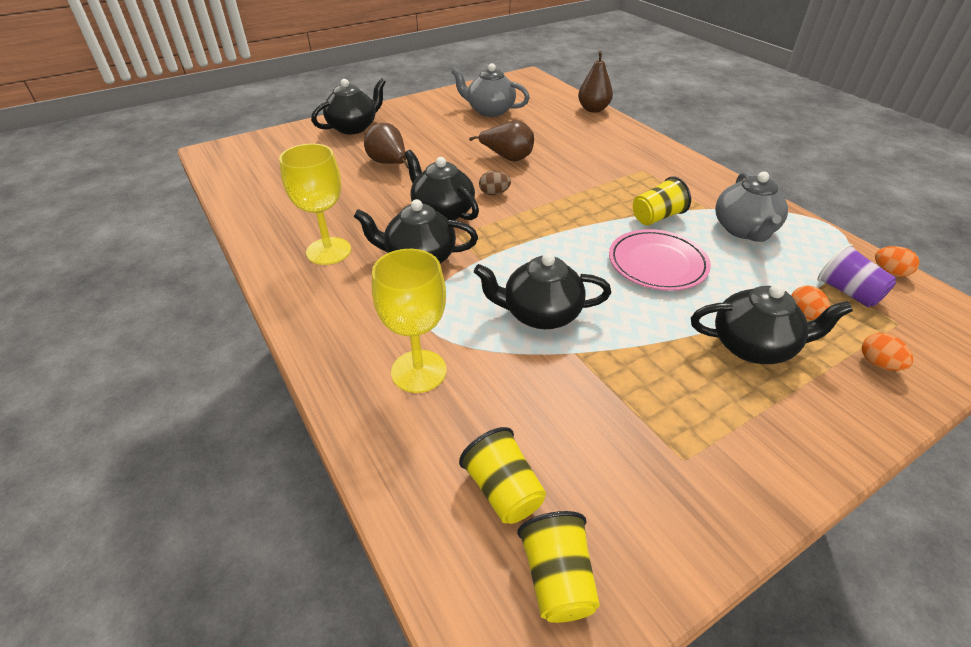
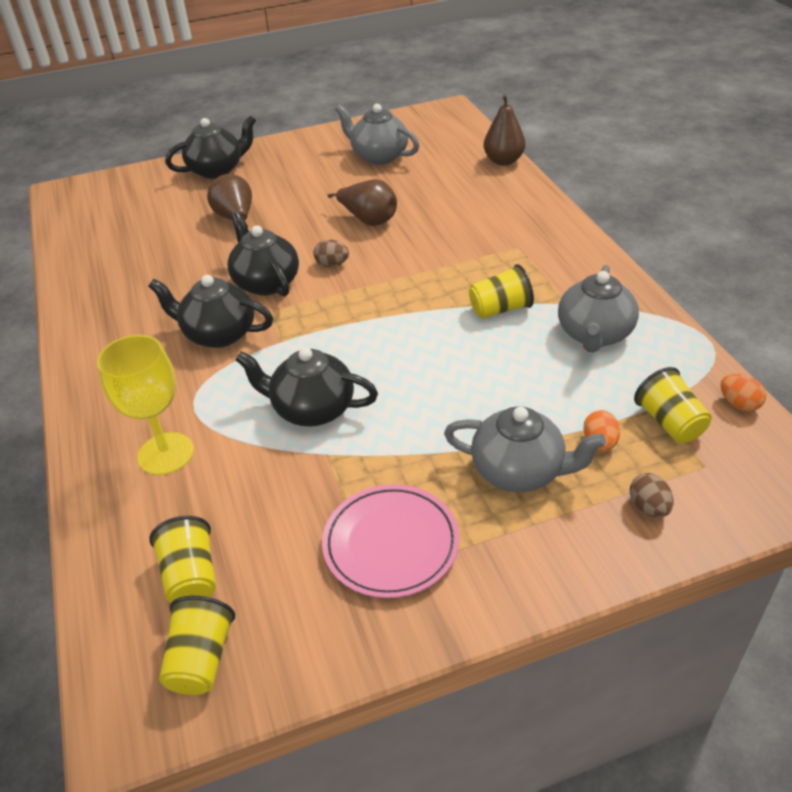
camera: 15 degrees right, 0 degrees up
(328, 251) = (133, 317): yellow goblet -> none
(657, 264) = (468, 366): pink plate -> pink plate (391, 544)
(753, 346) = (519, 471): black teapot -> grey teapot
(847, 292) = (669, 423): purple cup -> yellow cup
(878, 363) = (648, 507): orange egg -> brown egg

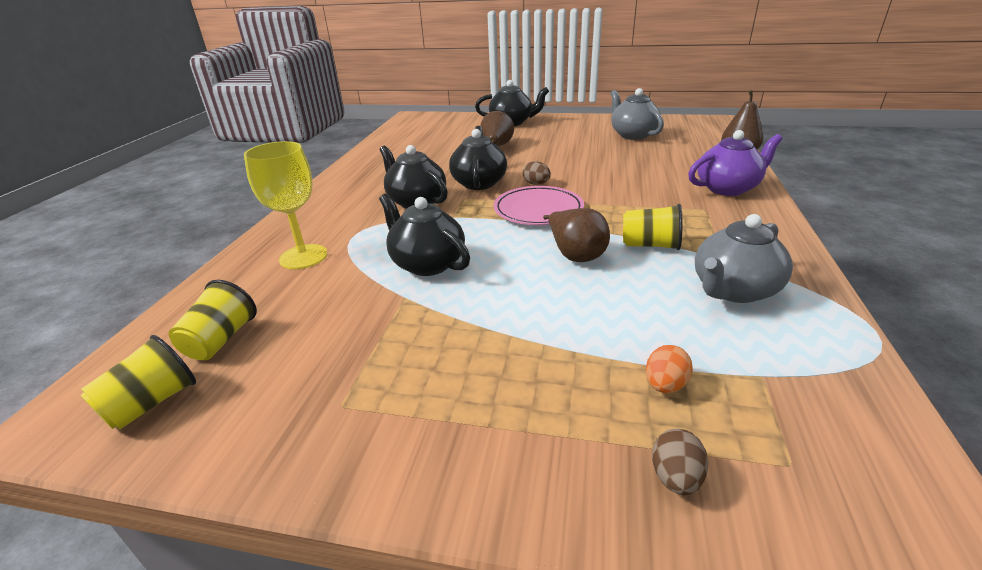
camera: 30 degrees right, 10 degrees down
(369, 220) = (590, 166): brown pear -> brown pear (575, 254)
(391, 544) = (379, 385): pink plate -> pink plate (538, 210)
(519, 471) = (554, 375): grey teapot -> none
(521, 213) = (727, 188): none -> purple teapot
(669, 423) = (769, 398): yellow cup -> none
(739, 404) = (885, 415): orange egg -> none

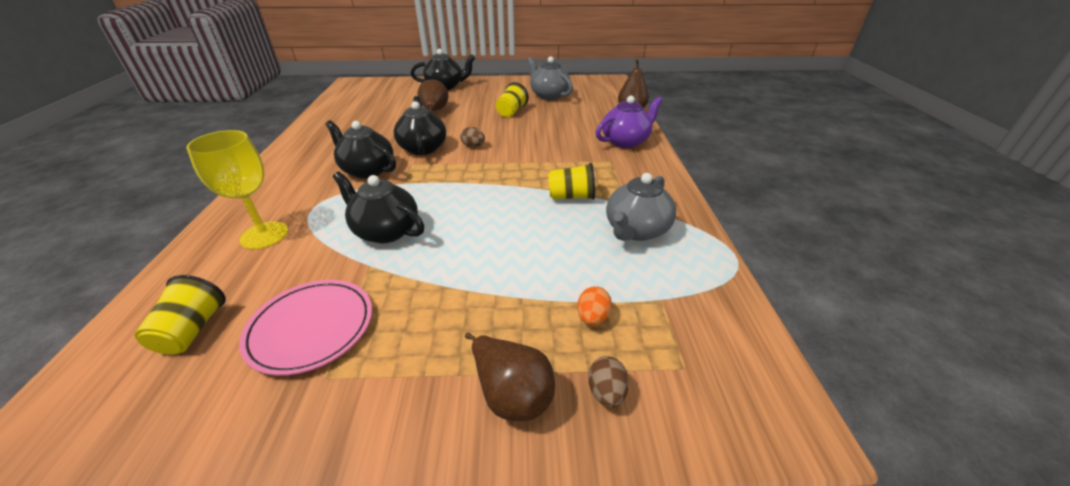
camera: 15 degrees left, 5 degrees up
(152, 403) = (128, 406): yellow cup -> yellow cup (511, 112)
(538, 210) = (477, 171): pink plate -> pink plate (311, 328)
(575, 254) = (512, 210): brown pear -> brown pear (511, 394)

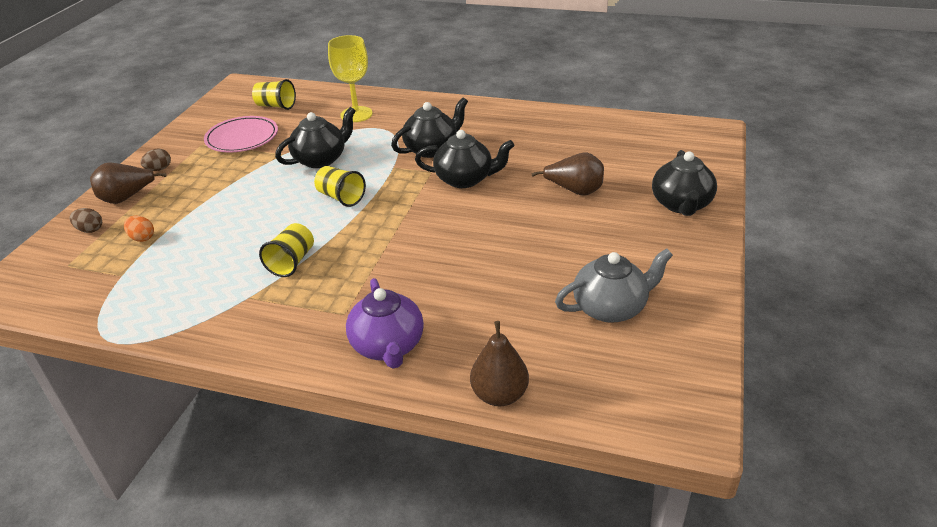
camera: 110 degrees right, 0 degrees up
(473, 146) = (450, 212): brown egg -> brown egg (159, 169)
(511, 112) = (548, 255): yellow cup -> yellow cup (341, 197)
(636, 230) = (204, 289): grey teapot -> none

